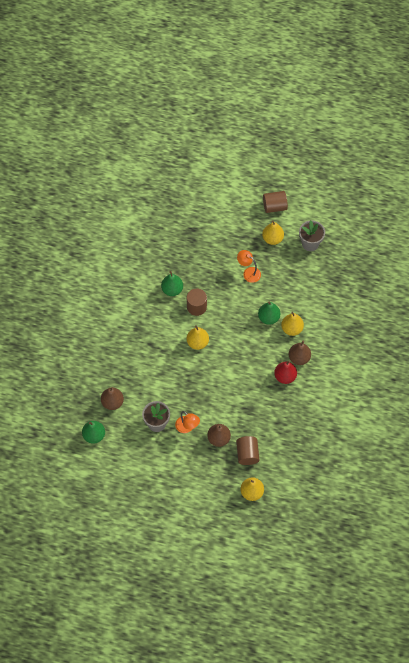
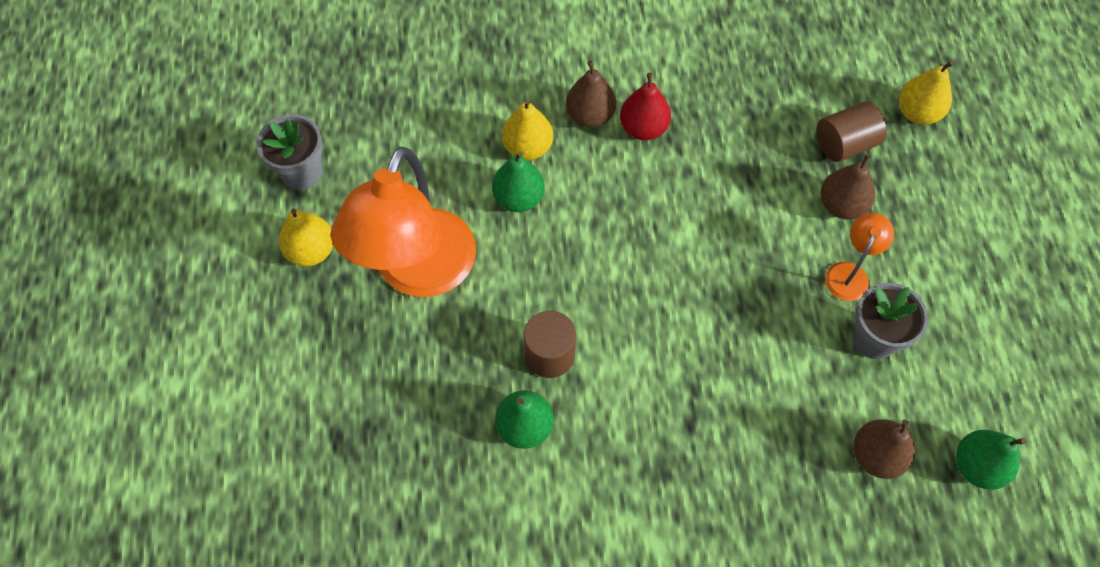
camera: 110 degrees left, 0 degrees up
(197, 342) = (640, 321): yellow pear -> none
(248, 272) = (418, 273): orange lamp -> orange lamp, size x2.33
(274, 206) = (220, 273): brown cylinder -> none

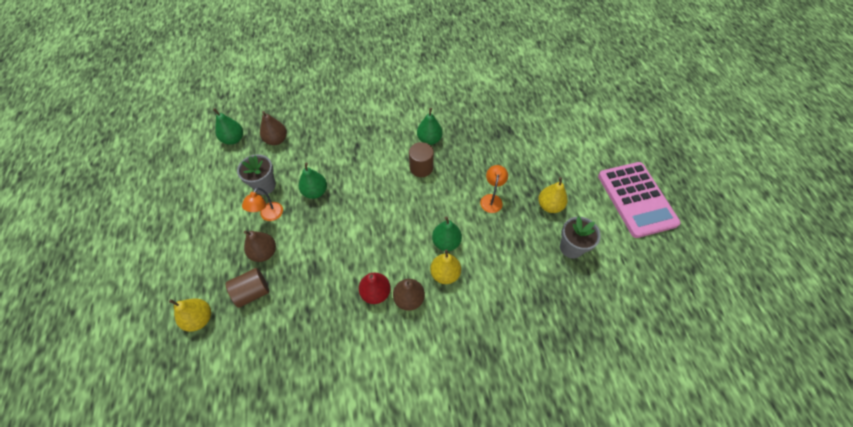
camera: 175 degrees right, 5 degrees down
(140, 250) = (636, 199): none -> pink calculator
(418, 273) = (491, 199): orange lamp -> orange lamp, size x0.43
(767, 316) = (315, 192): none -> green pear

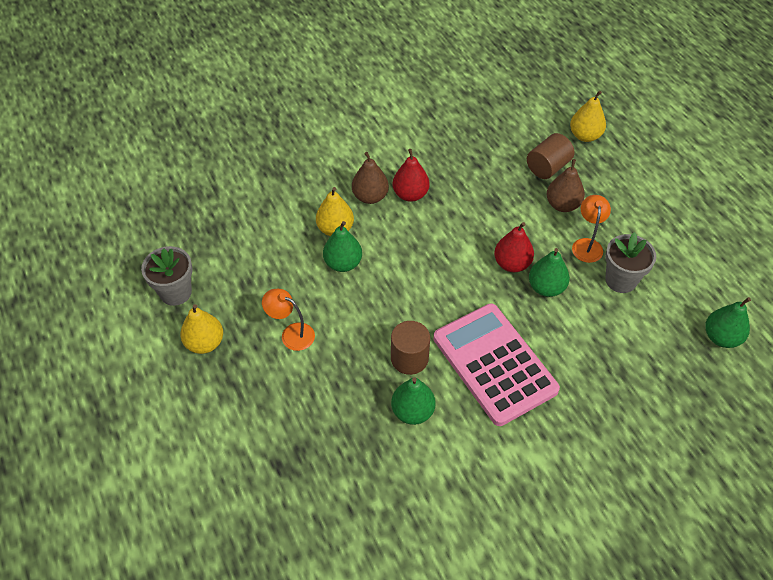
camera: 165 degrees right, 5 degrees down
(276, 140) = (656, 352): brown pear -> none
(328, 214) = (512, 264): none -> red pear
(491, 199) = (291, 333): orange lamp -> orange lamp turned 120 degrees clockwise
(636, 199) = (69, 383): pink calculator -> pink calculator (494, 364)

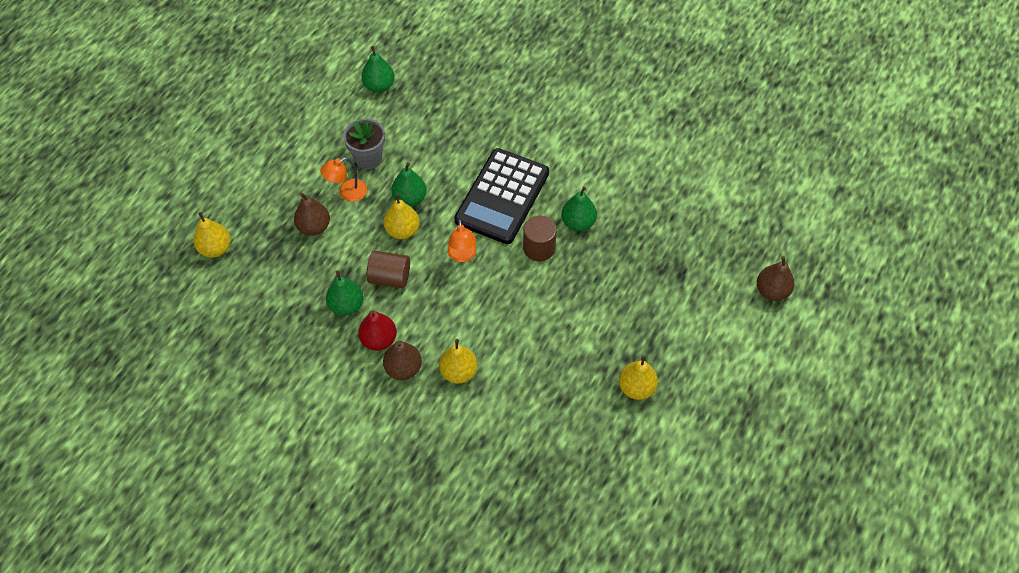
camera: 125 degrees left, 5 degrees up
(175, 292) = (612, 445): grey flower pot -> none
(183, 541) = (772, 291): none -> brown pear
(291, 333) = (580, 335): orange lamp -> orange lamp (462, 256)
(343, 263) = (489, 343): green pear -> green pear (346, 305)
(494, 364) = (502, 197): pink calculator -> black calculator
(512, 264) = (402, 230): red pear -> yellow pear
(547, 167) = (275, 257): brown cylinder -> brown cylinder (390, 277)

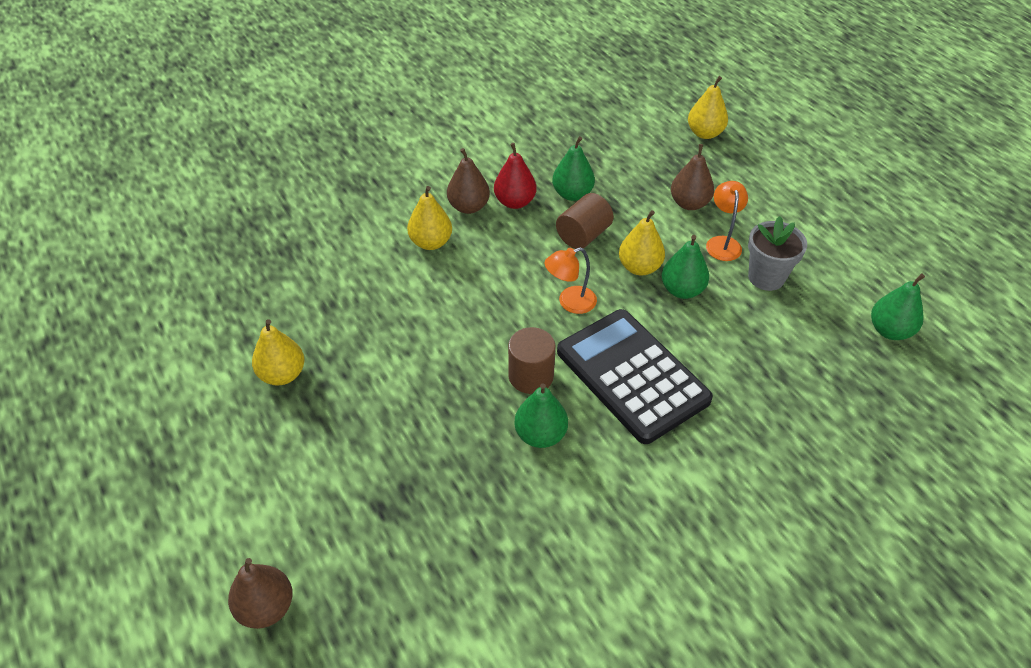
camera: 120 degrees right, 10 degrees down
(462, 256) = (570, 302): orange lamp -> orange lamp turned 45 degrees counterclockwise

